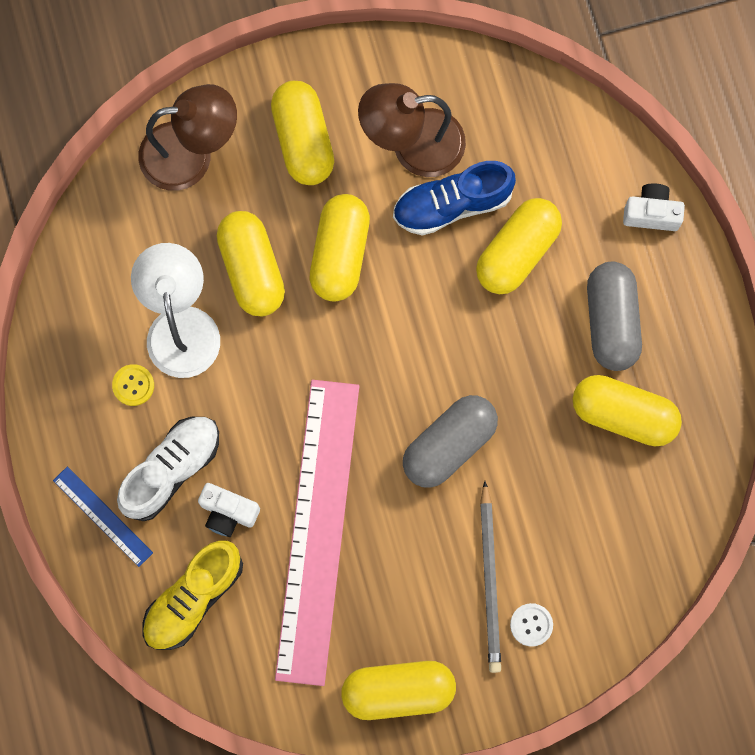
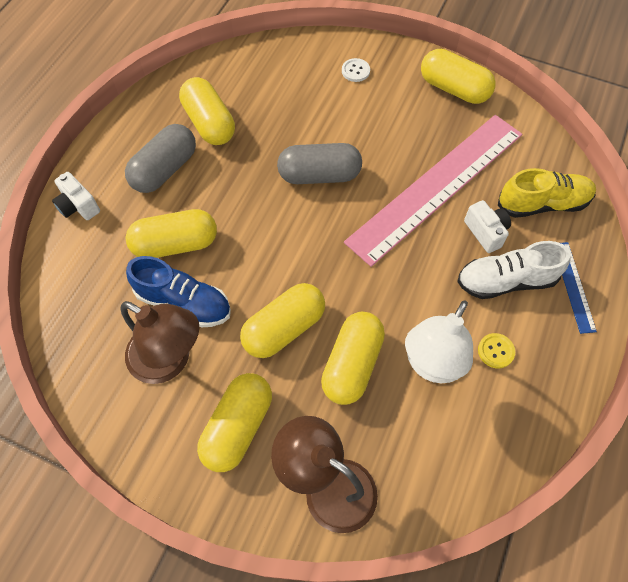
camera: 140 degrees left, 15 degrees down
(490, 580) = (359, 101): grey pencil -> none

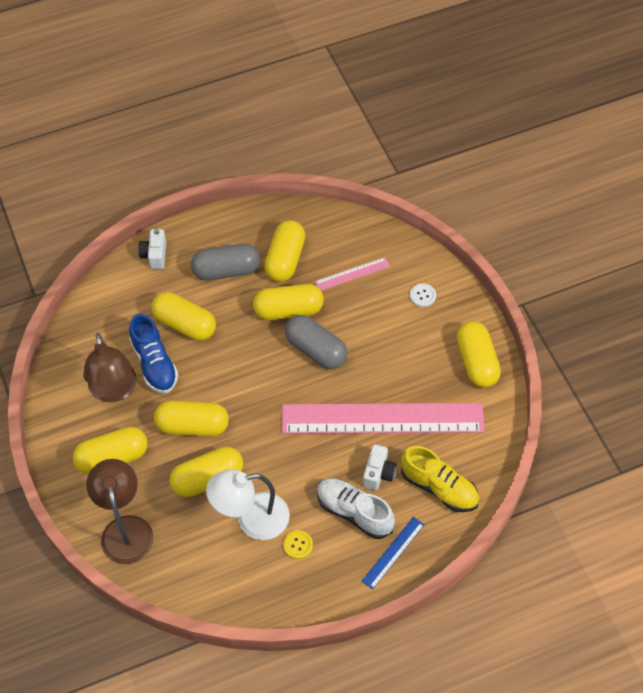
camera: 45 degrees right, 5 degrees down
(259, 161) = (288, 310): none -> yellow capsule
(280, 94) = (352, 274): none -> pink ruler

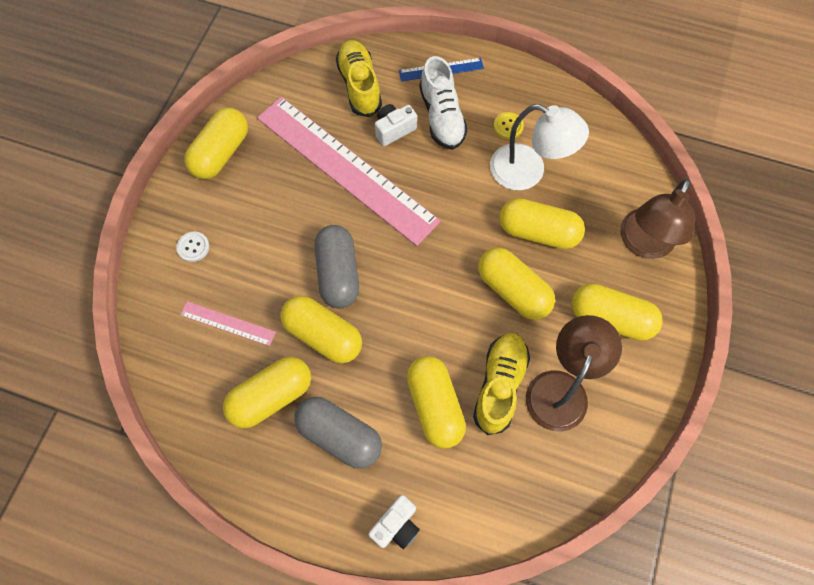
camera: 140 degrees left, 10 degrees up
(154, 364) = (499, 385): blue shoe -> yellow shoe

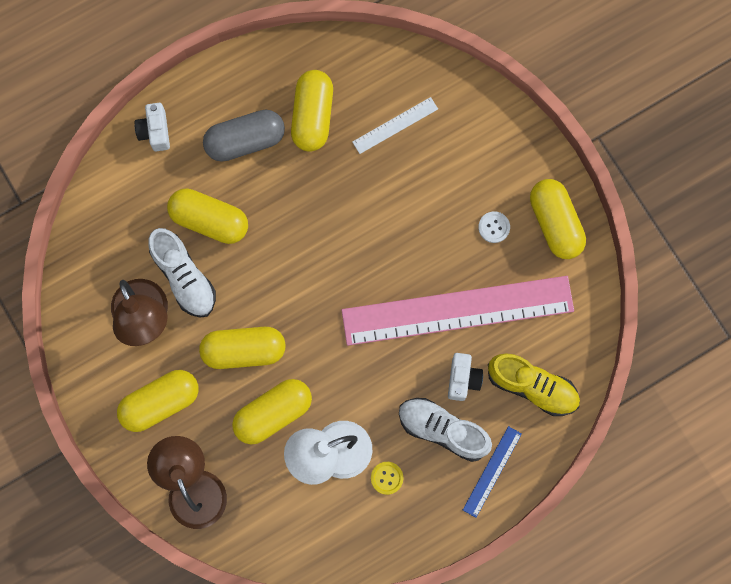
camera: 130 degrees right, 10 degrees up
(193, 247) = (482, 143): white button -> white button (494, 227)
(228, 323) = (395, 125): pink ruler -> white ruler
(323, 335) = (328, 185): yellow capsule -> none
(338, 273) = (368, 233): grey capsule -> none
(499, 385) = (184, 277): yellow shoe -> white shoe

